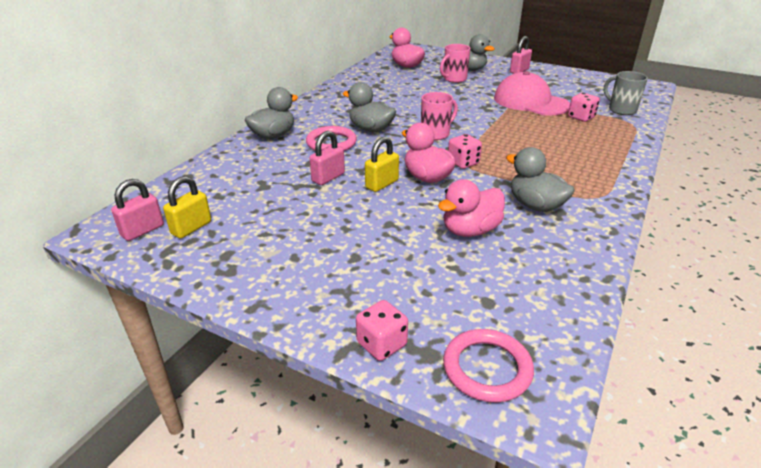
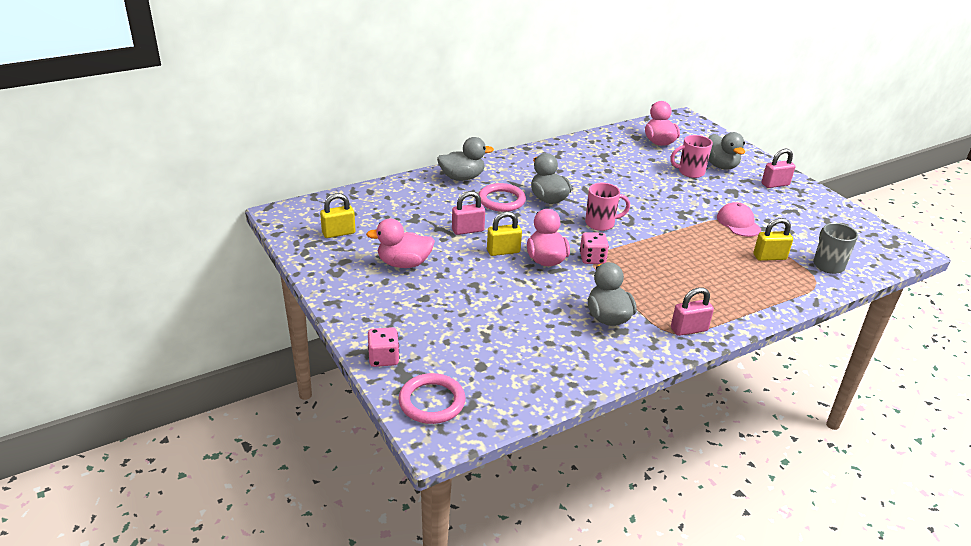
camera: 30 degrees right, 0 degrees up
(142, 230) = (307, 223): pink padlock -> pink padlock (689, 329)
(470, 230) = (529, 314): pink duck -> pink duck (404, 263)
(530, 102) = (738, 223): pink cap -> pink cap, size x0.59
(581, 117) = (769, 257): pink dice -> yellow padlock

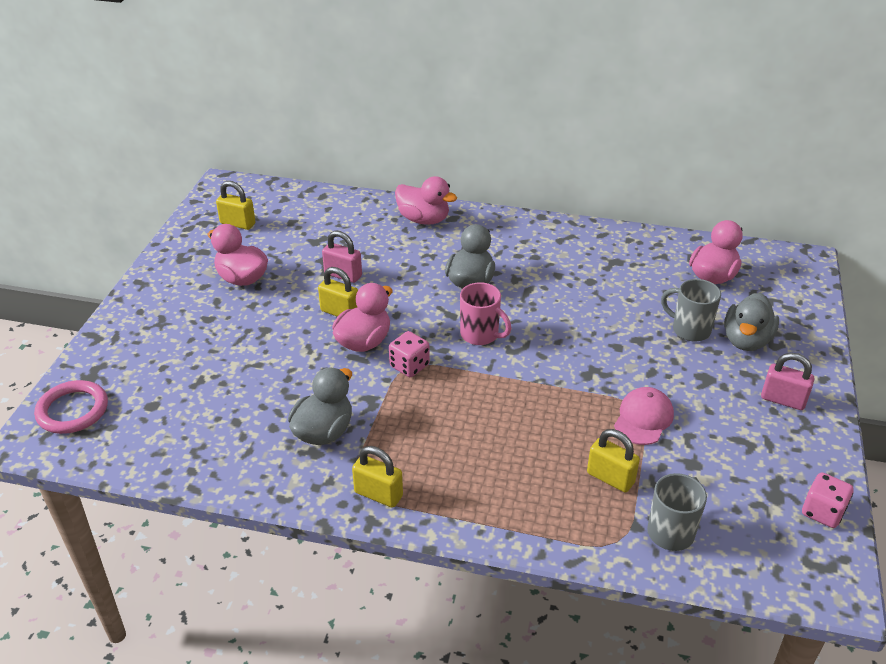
camera: 45 degrees right, 5 degrees up
(383, 358) = (99, 352): pink dice -> pink dice (822, 512)
(462, 177) = (424, 219): grey duck -> pink duck
(501, 200) = (422, 261): pink ring -> none
(689, 329) = (378, 494): pink padlock -> yellow padlock
(690, 172) = (689, 330): pink mug -> grey mug

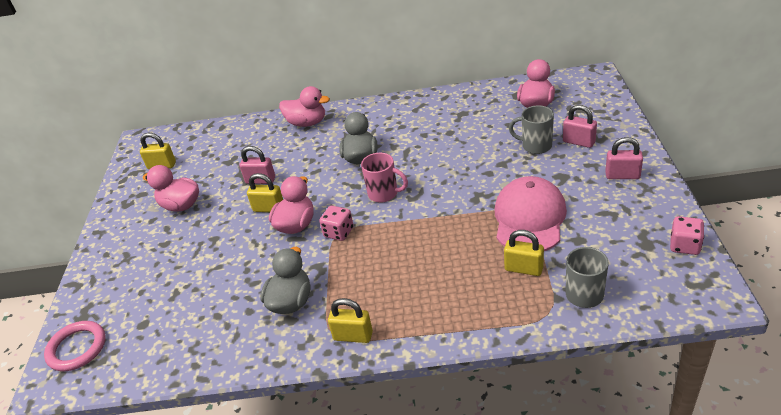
camera: 10 degrees left, 0 degrees up
(643, 418) = (529, 218): pink cap -> pink cap, size x1.71
(746, 340) = (578, 142): grey duck -> pink padlock

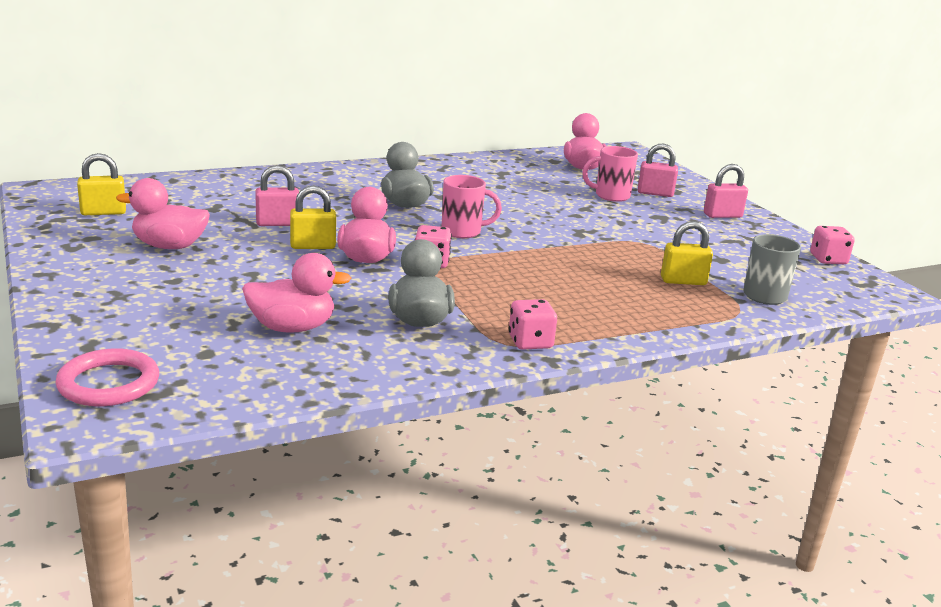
camera: 30 degrees left, 15 degrees down
(307, 123) = (302, 177): pink duck -> pink duck (292, 328)
(353, 336) = (530, 342): yellow padlock -> pink dice
(529, 218) = (654, 246): pink cap -> none
(535, 146) = (611, 196): grey mug -> pink mug

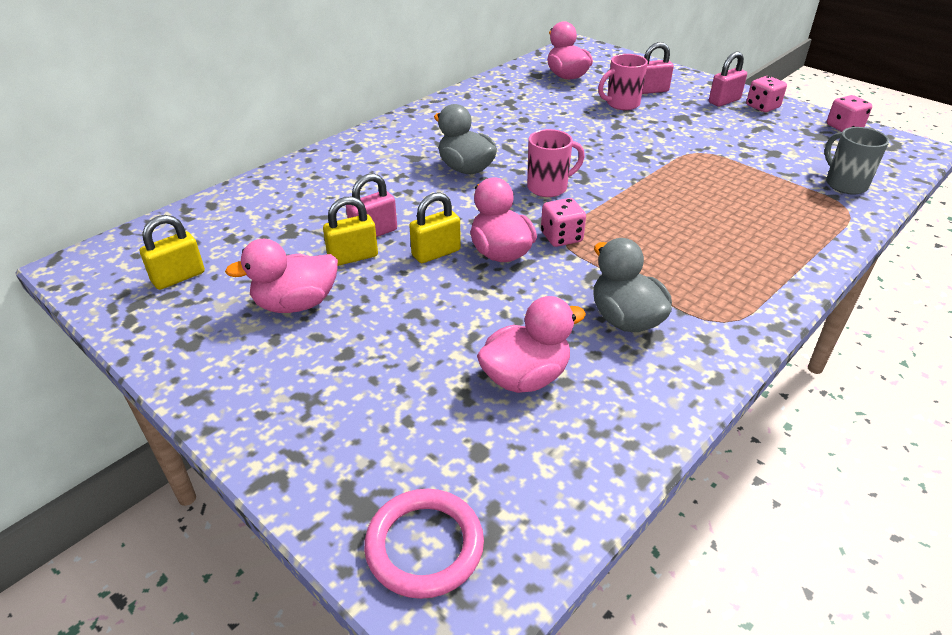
camera: 20 degrees left, 15 degrees up
(530, 342) = (740, 311): pink dice -> pink dice (762, 107)
(683, 281) = (774, 188): yellow padlock -> yellow padlock (353, 257)

